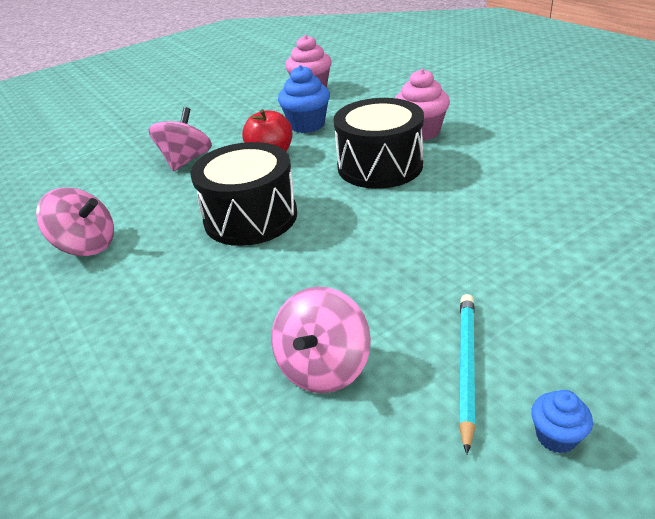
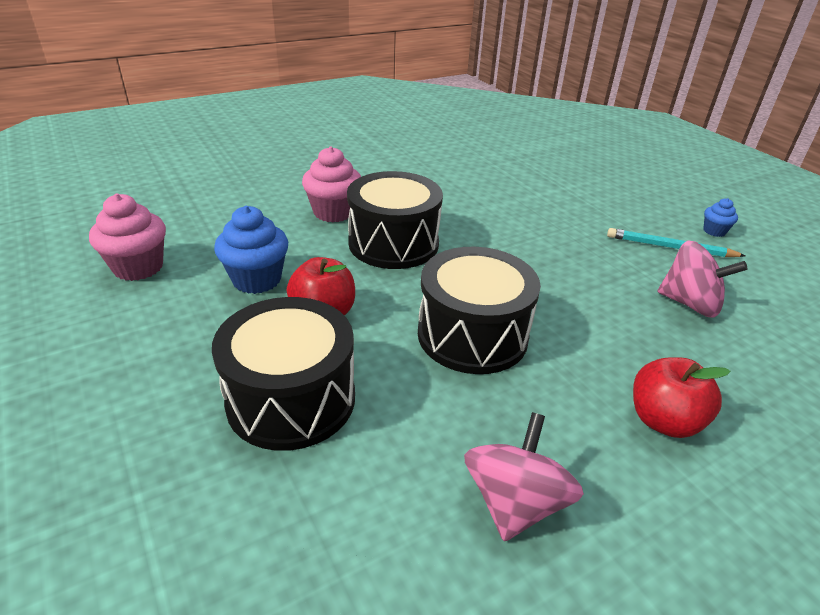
camera: 90 degrees left, 0 degrees up
(140, 321) = (663, 420): none -> red apple
(186, 160) = (291, 399): pink spinning top -> black drum

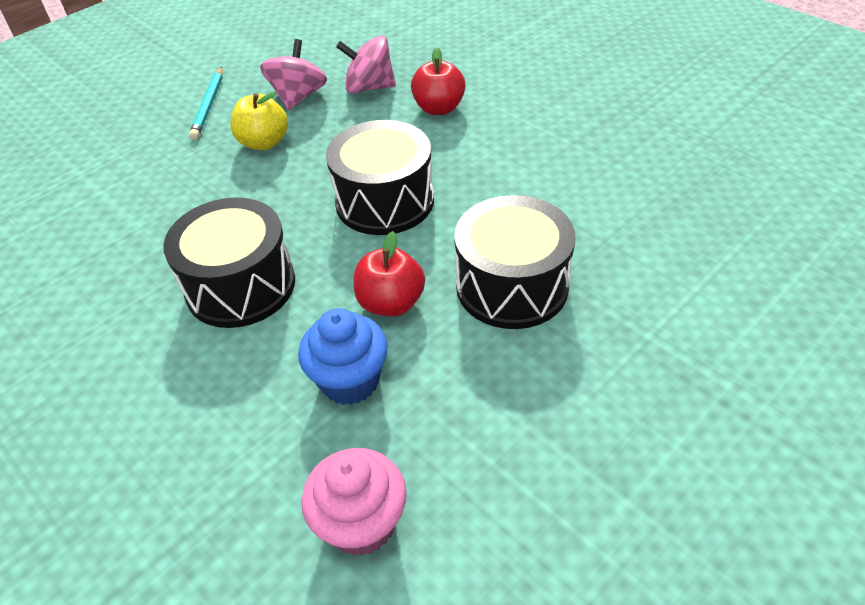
camera: 100 degrees left, 10 degrees up
(333, 212) = (170, 364): pink cupcake -> none
(514, 502) = (540, 160): pink spinning top -> pink spinning top (369, 87)
(597, 272) = (264, 143): none -> yellow apple
(714, 231) = (173, 82): blue cupcake -> none

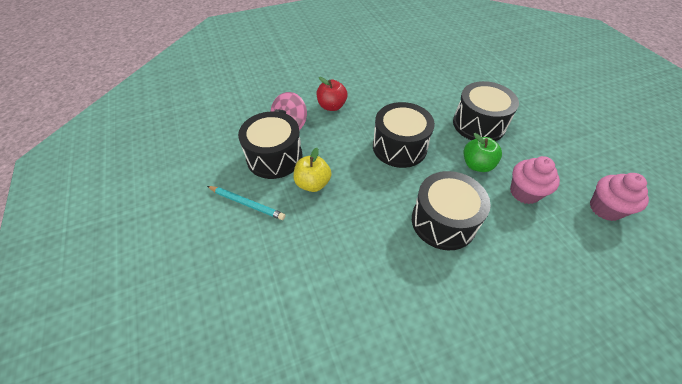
camera: 70 degrees left, 5 degrees up
(298, 97) = (274, 157): pink spinning top -> black drum
(350, 381) = (524, 192): blue cupcake -> pink cupcake
(391, 303) = (477, 165): red apple -> green apple

